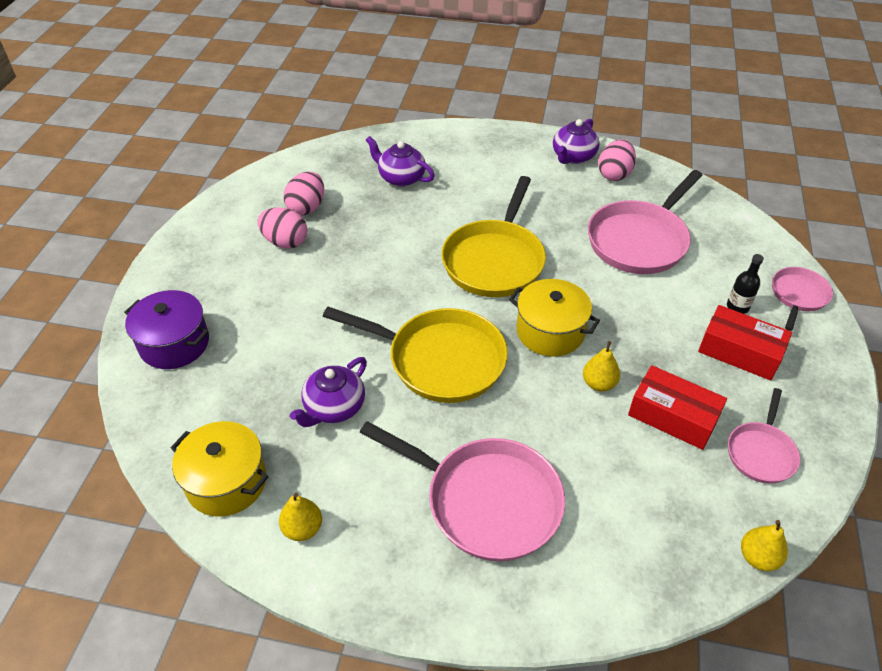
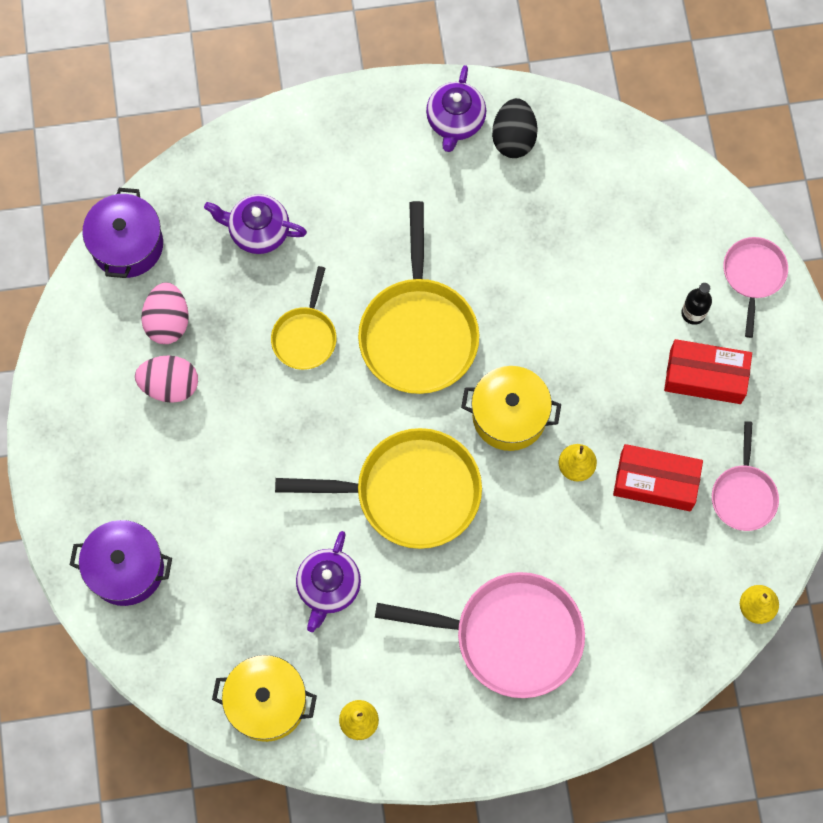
camera: 20 degrees left, 25 degrees up
(304, 163) = (127, 245): none -> purple pot
(404, 240) = (305, 336): none -> yellow pan
(614, 174) = (513, 138): pink egg -> black egg
(640, 240) = (570, 245): pink pan -> none

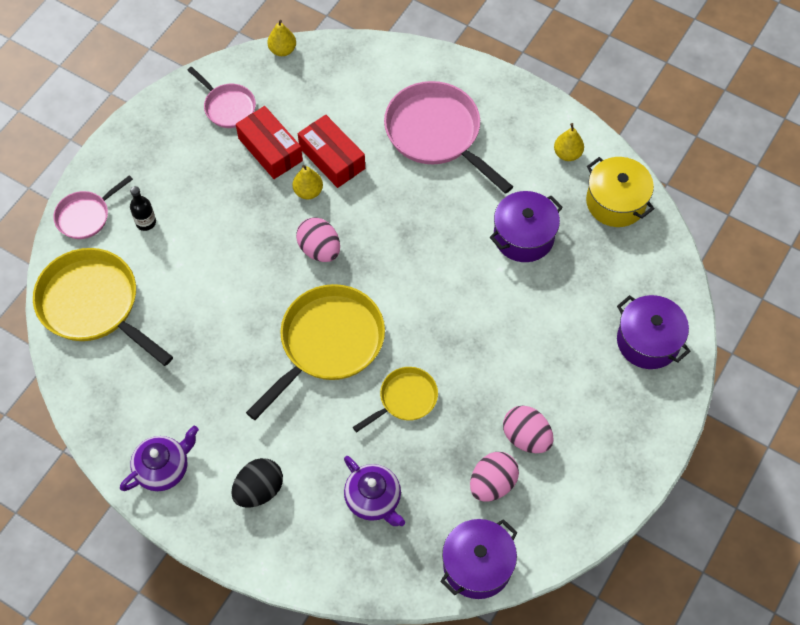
camera: 140 degrees left, 10 degrees down
(328, 587) = (523, 236): purple teapot -> purple pot
(409, 492) = (424, 252): yellow pan -> yellow pan (94, 305)
(509, 415) = (319, 249): yellow pot -> pink egg
(513, 138) = (137, 423): black egg -> black egg (259, 490)
(705, 376) = (179, 182): red box -> red box (332, 158)
(743, 495) = (227, 106): pink pan -> pink pan turned 90 degrees clockwise

